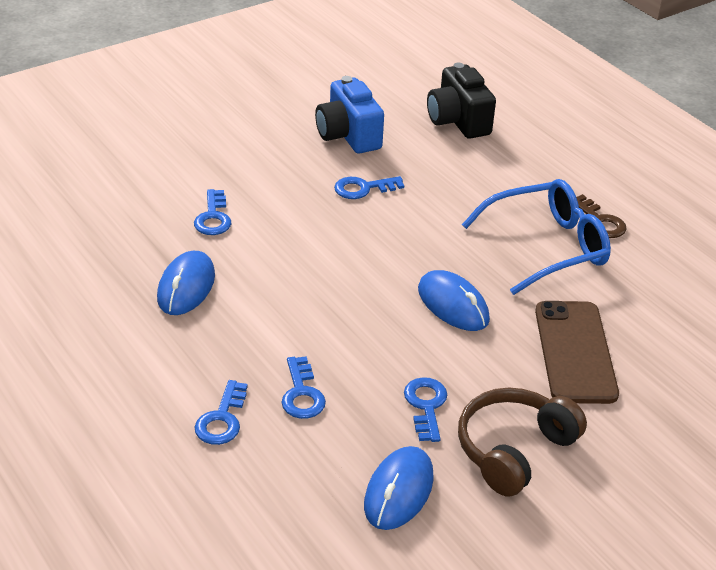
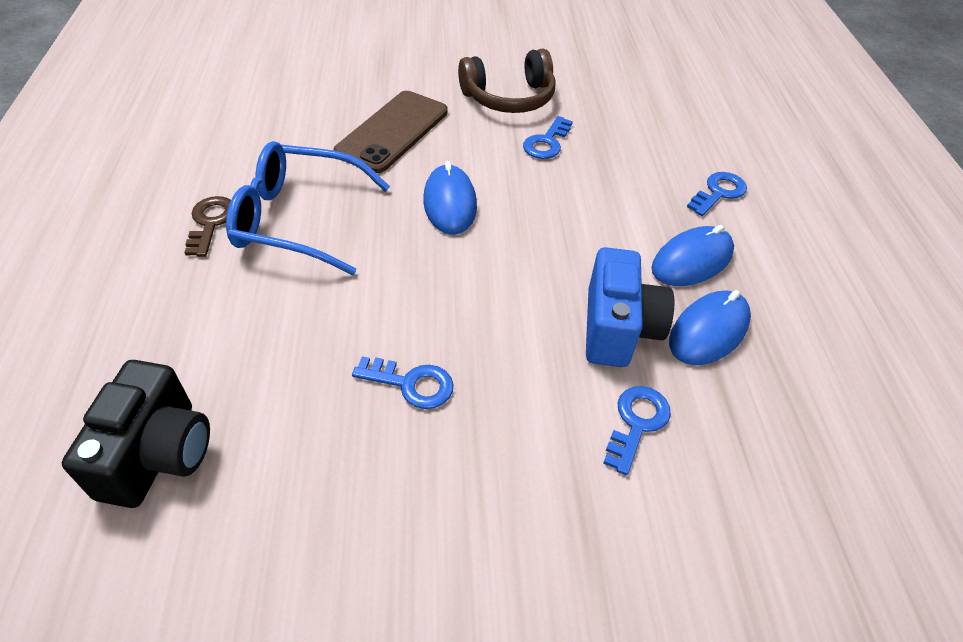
camera: 150 degrees left, 10 degrees up
(302, 394) = (641, 186): blue key -> none
(348, 136) = (343, 504): blue camera -> blue camera (618, 329)
(399, 491) = (609, 106): blue mouse -> blue mouse (692, 260)

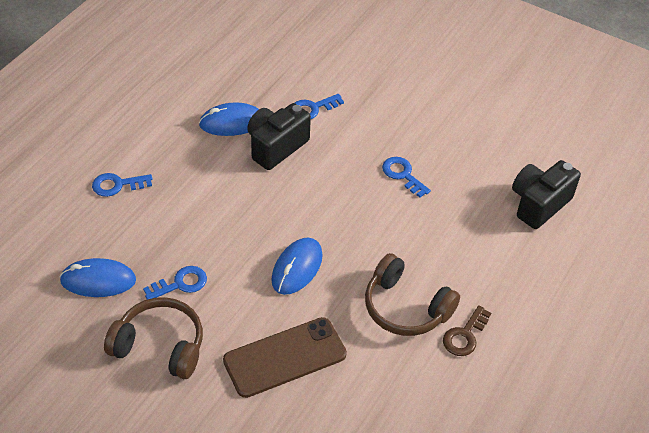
camera: 145 degrees left, 0 degrees up
(298, 219) = (405, 308): blue glasses -> brown headphones
(618, 329) = (276, 146): blue camera -> black camera
(692, 260) = (193, 157): blue mouse -> blue mouse (98, 280)

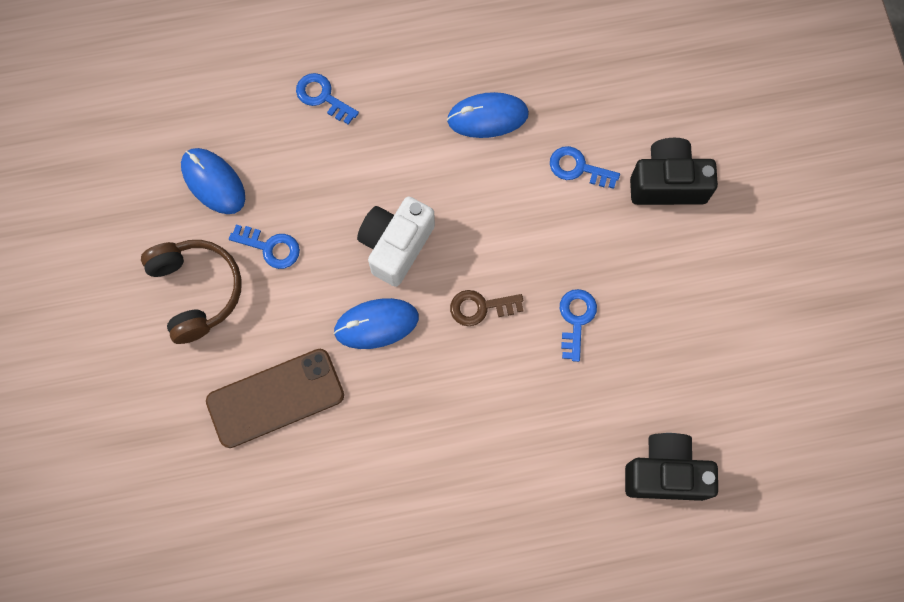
camera: 50 degrees right, 25 degrees up
(232, 123) = (487, 117): blue mouse -> blue mouse turned 45 degrees counterclockwise
(258, 221) = (396, 245): none -> white camera
(276, 146) = (497, 180): black camera -> black camera (667, 183)
(285, 357) = (275, 398): brown phone -> brown phone turned 45 degrees counterclockwise
(405, 308) = (420, 452): brown headphones -> none
(464, 335) = (438, 528): brown key -> brown key (480, 307)

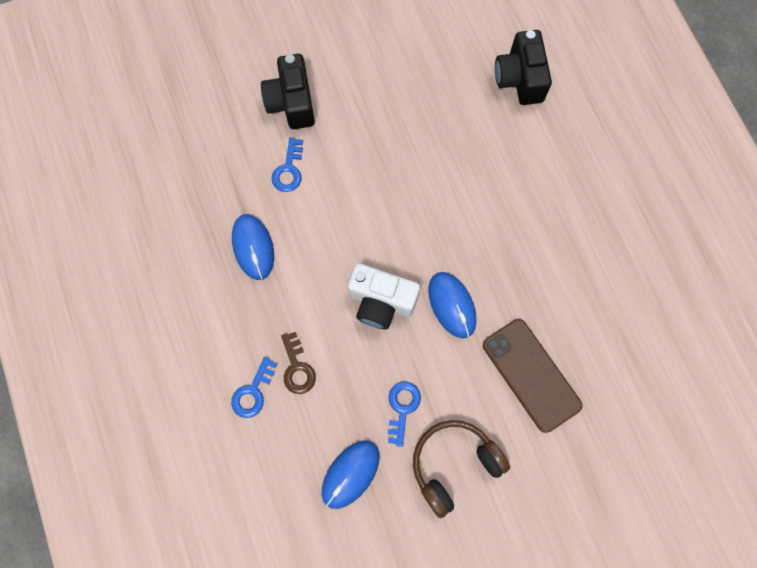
camera: 100 degrees left, 0 degrees up
(480, 307) = (421, 226): brown key -> brown key (297, 368)
(576, 319) = (416, 154): blue key -> none

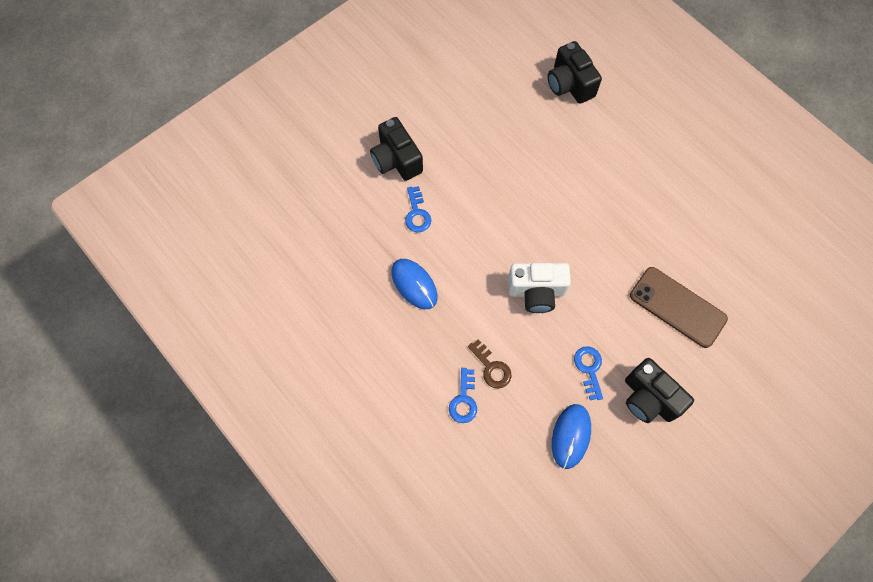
camera: 20 degrees left, 5 degrees down
(452, 305) = (593, 275): blue mouse -> none
(454, 464) = (648, 398): brown headphones -> black camera

